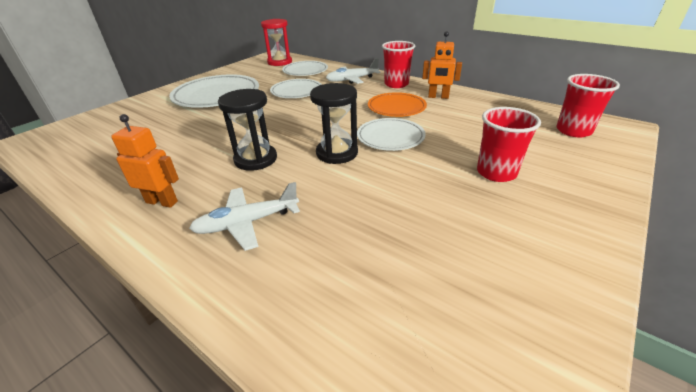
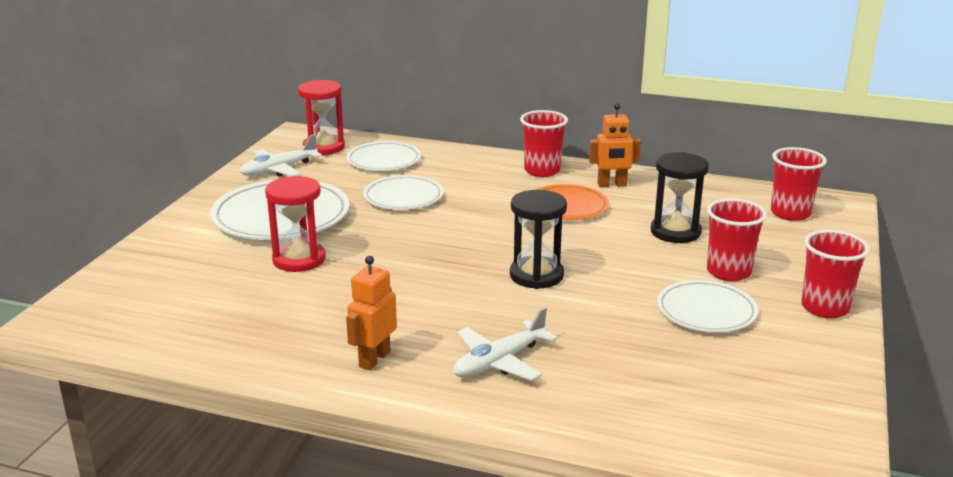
camera: 20 degrees left, 10 degrees down
(162, 202) = (374, 359): orange robot -> orange robot turned 60 degrees counterclockwise
(197, 121) = (299, 259): none -> red hourglass
(255, 159) = (440, 297): black hourglass -> black hourglass (675, 232)
(352, 80) = (471, 169): white plane -> white plane (279, 170)
(390, 137) = (587, 247): white plate -> white plate (706, 311)
(581, 223) = (825, 308): none -> red cup

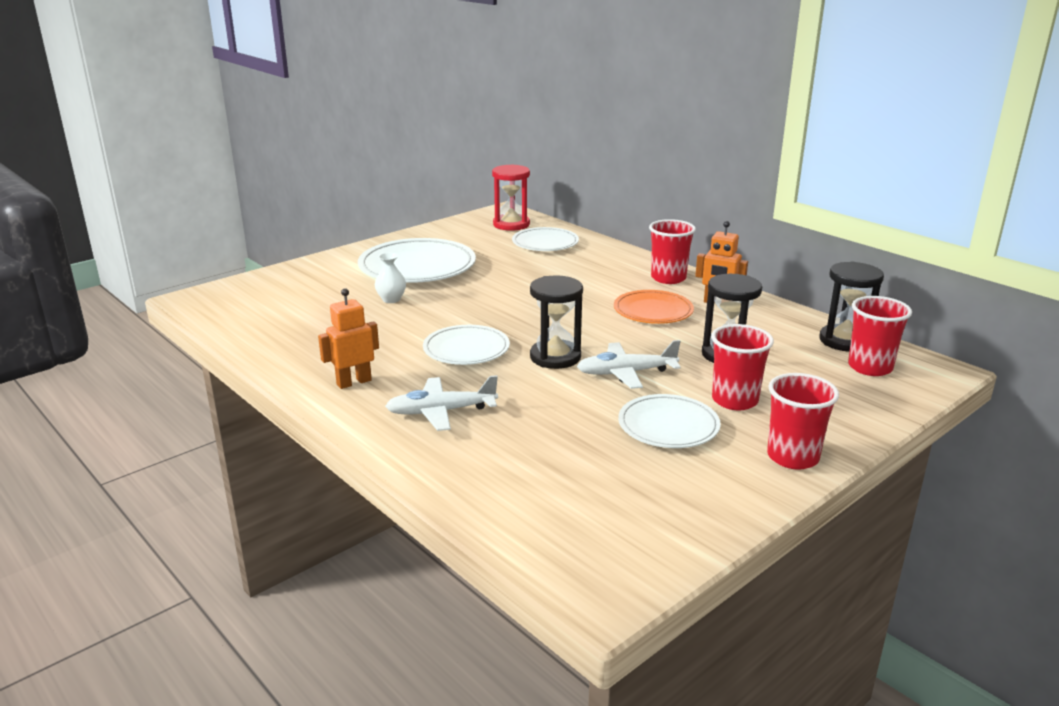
camera: 30 degrees right, 0 degrees up
(279, 170) = (458, 234): white plane -> white plane (626, 373)
(299, 259) = (391, 299): red hourglass -> white vase
(403, 197) = (525, 273): white plate -> white plate (466, 349)
(747, 195) = (844, 341): none -> black hourglass

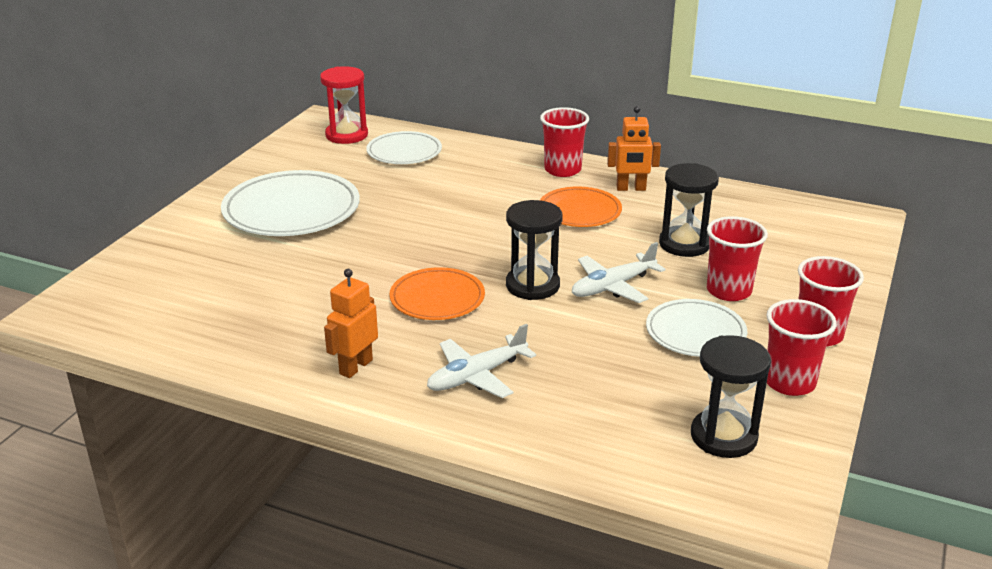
camera: 25 degrees left, 5 degrees up
(391, 299) = (301, 257): white vase -> none
(466, 349) = (437, 298): white plate -> orange plate
(844, 341) = (769, 205): black hourglass -> black hourglass (723, 436)
(870, 367) = (809, 228): red cup -> red cup (789, 382)

